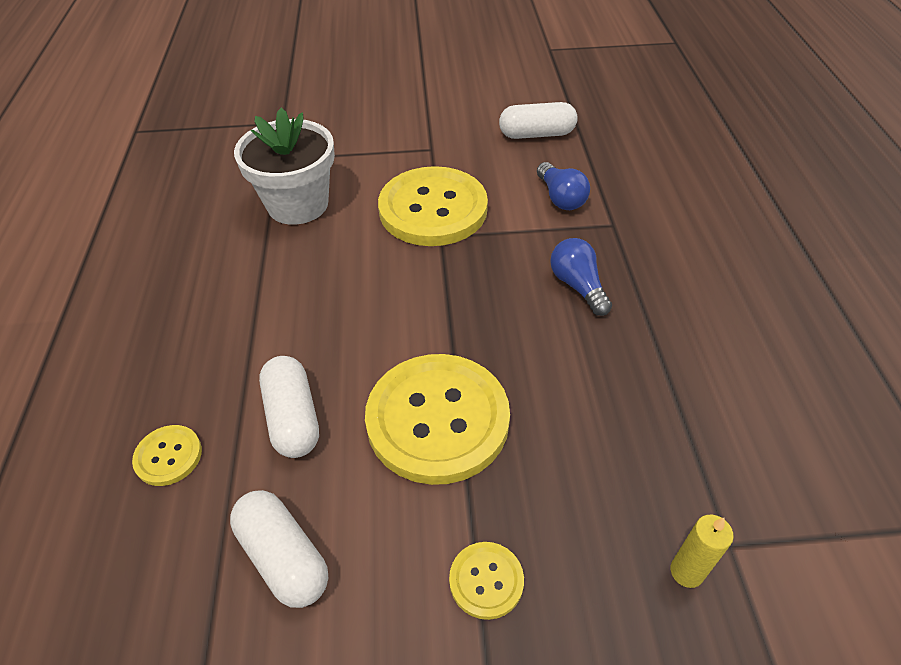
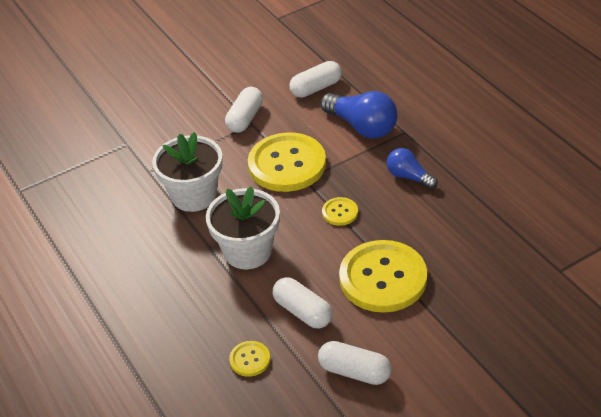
camera: 25 degrees left, 5 degrees down
(297, 299) = (248, 251): none -> white flower pot
(428, 139) = (245, 118): none -> white capsule
(486, 581) = (460, 335): yellow button -> yellow button (340, 212)
(560, 198) = (362, 127): blue light bulb -> blue light bulb, size x1.66
(686, 572) = (547, 290): yellow candle -> none

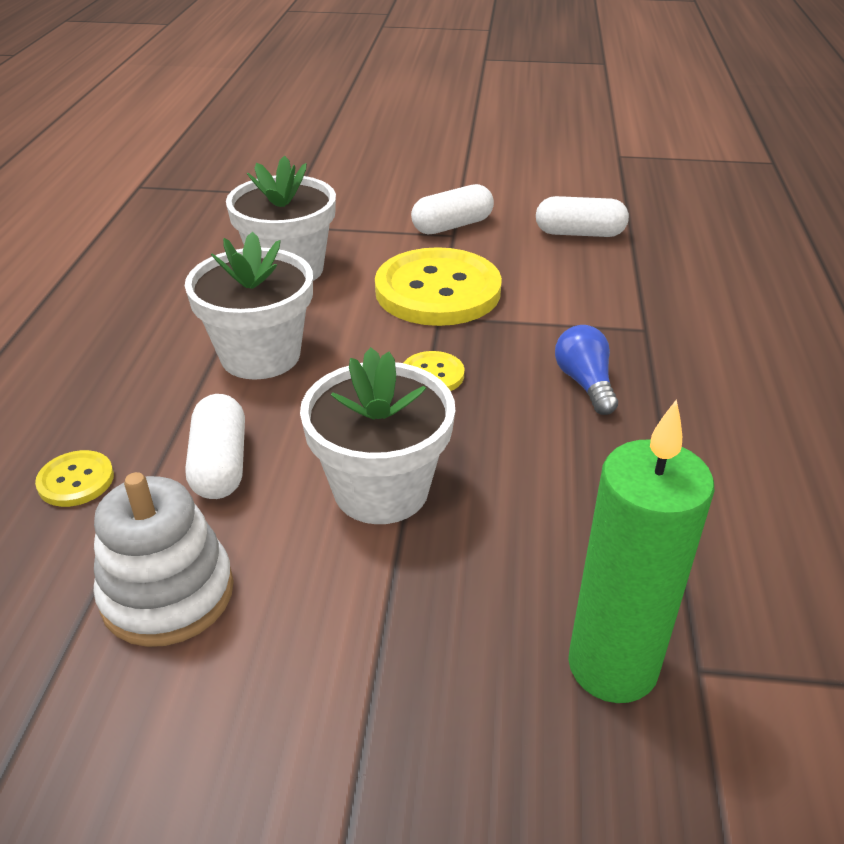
camera: 35 degrees right, 5 degrees down
(354, 372) = (168, 593): white capsule -> white stacking toy
(362, 127) = (590, 297): blue light bulb -> none
(383, 278) = (381, 489): yellow button -> white flower pot
(534, 288) = (612, 666): none -> green candle

